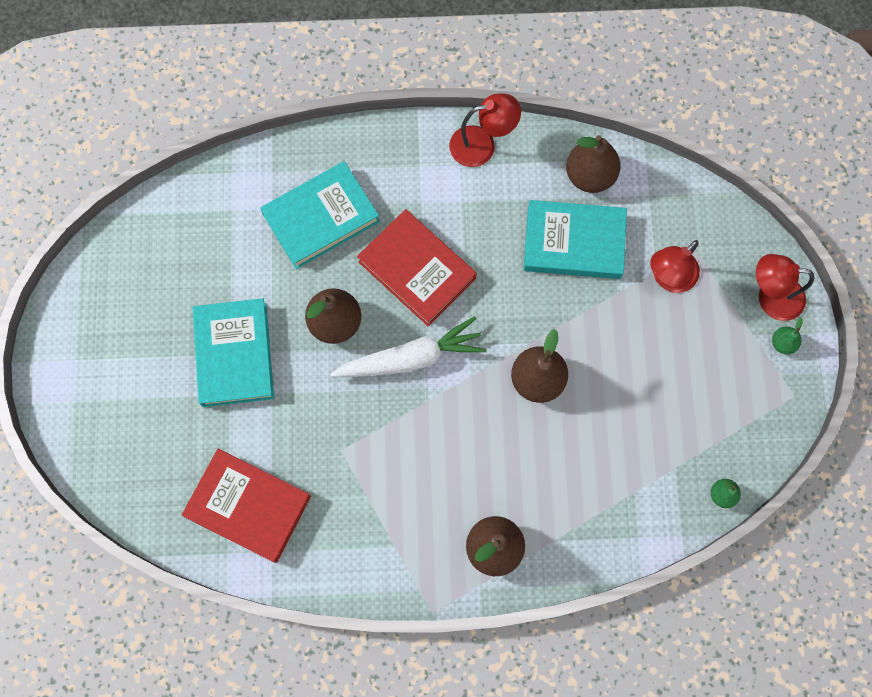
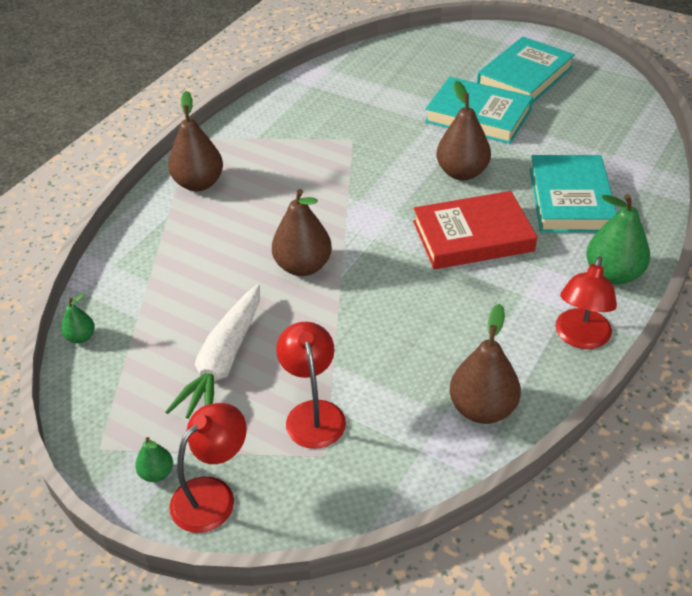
camera: 125 degrees right, 30 degrees down
(248, 506) = (354, 86): red book -> none
(398, 150) = (613, 274): none -> green pear
(411, 358) = (393, 201): white carrot -> white carrot (223, 362)
(574, 242) = (414, 356): turquoise book -> turquoise book (524, 76)

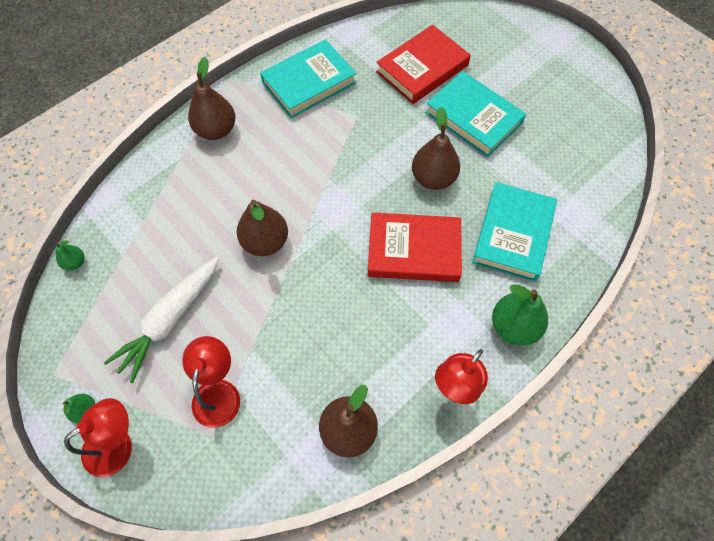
camera: 15 degrees right, 20 degrees up
(403, 88) = (422, 68): none -> red book
(524, 76) = (533, 82): turquoise book -> turquoise book (309, 83)

